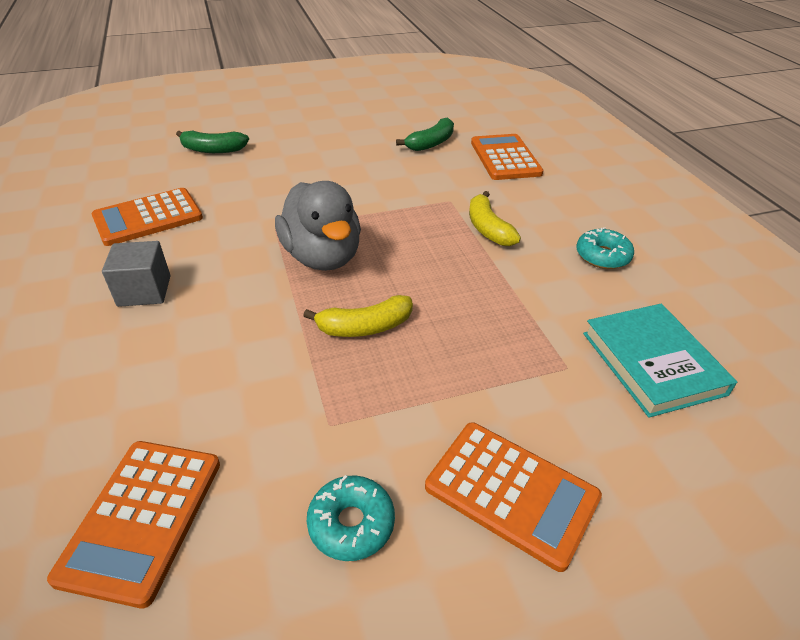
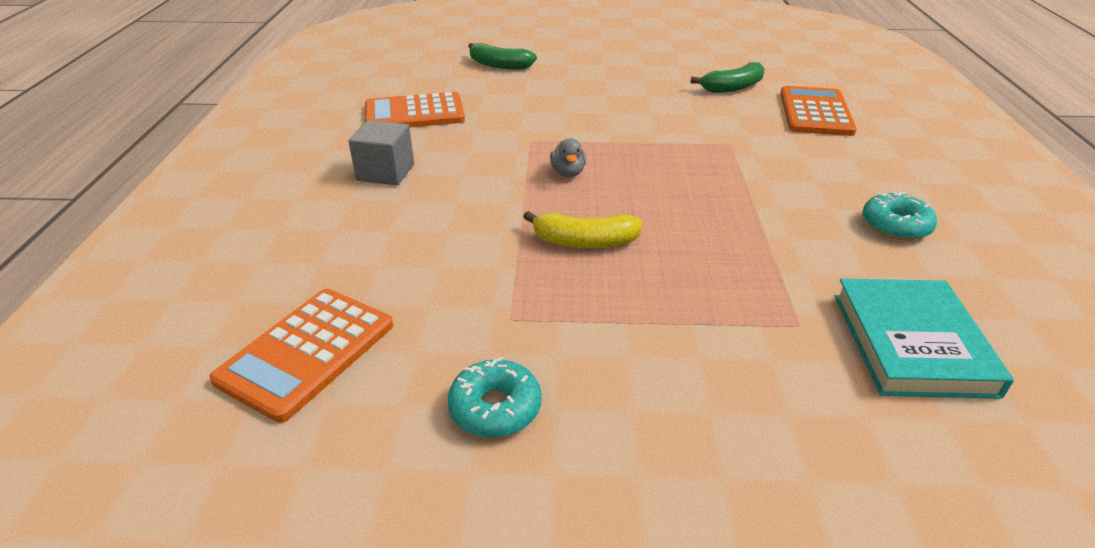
camera: 20 degrees right, 5 degrees down
(322, 257) = (568, 172): grey duck -> grey duck, size x0.42
(488, 228) = (763, 176): yellow banana -> none
(511, 492) = (678, 425): orange calculator -> none

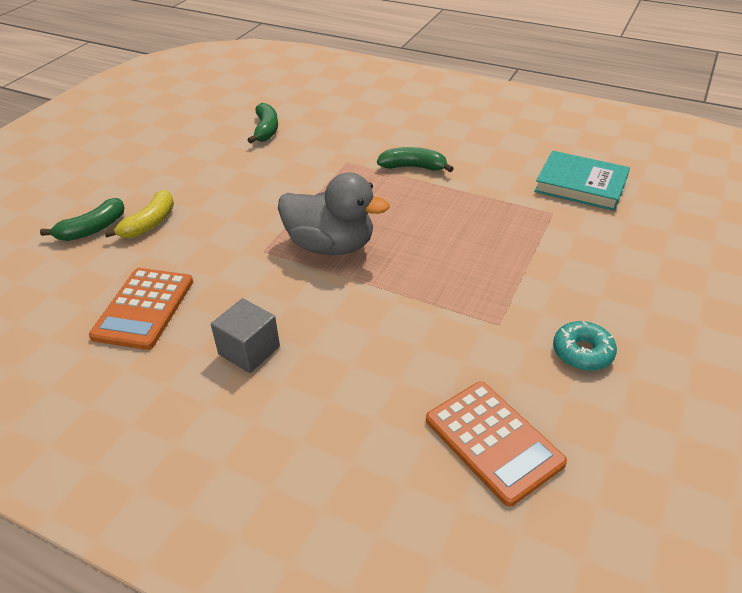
camera: 65 degrees left, 5 degrees up
(568, 172) = (331, 246): grey duck -> grey duck, size x2.40
(584, 242) = (429, 265): yellow banana -> yellow banana (149, 223)
(772, 187) = (413, 167): none -> green banana
(815, 112) = (333, 114): orange calculator -> none
(895, 225) = (481, 145): turquoise donut -> none

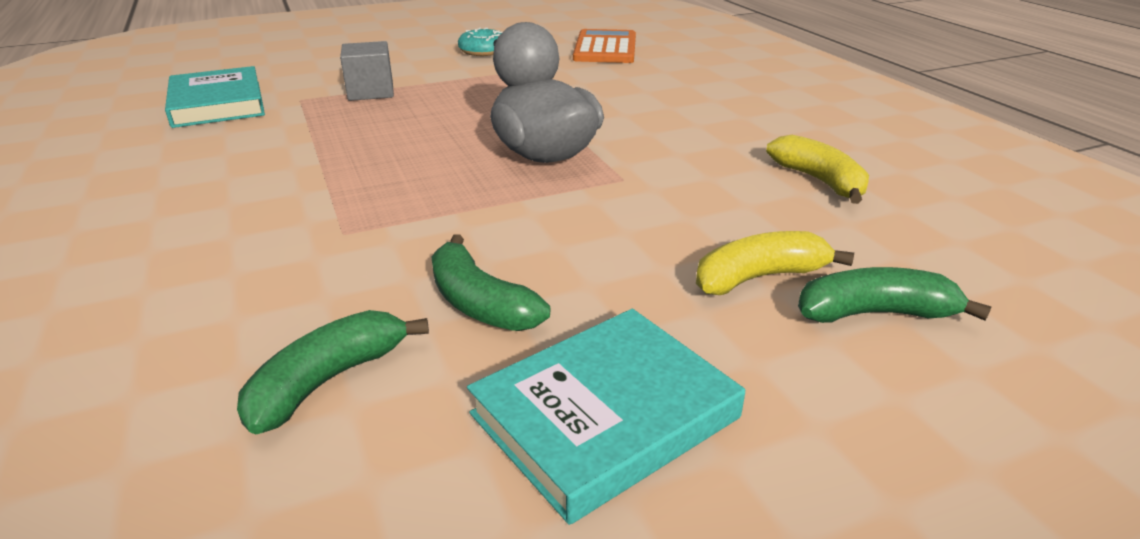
camera: 140 degrees left, 10 degrees down
(144, 308) = (819, 181): orange calculator -> yellow banana
(174, 157) = (604, 415): none -> turquoise book
(249, 350) = (724, 120): grey cube -> grey cube (371, 92)
(413, 167) = (292, 185): green banana -> green banana (480, 303)

